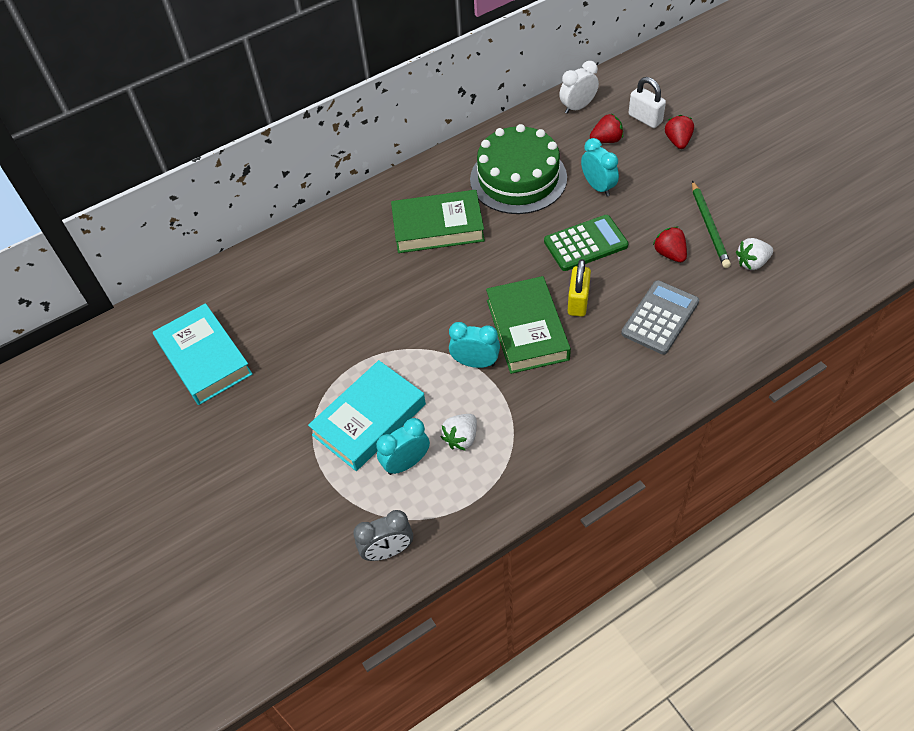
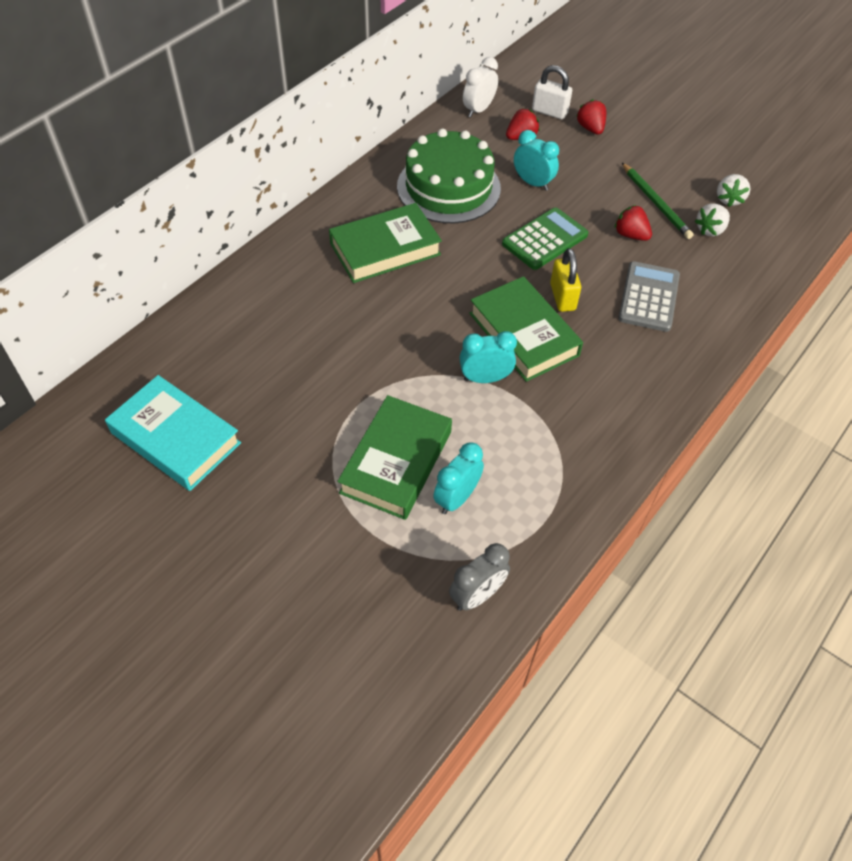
camera: 25 degrees left, 0 degrees up
(369, 419) = (396, 462): turquoise book -> green book
(461, 438) = (504, 458): white strawberry -> white strawberry (729, 199)

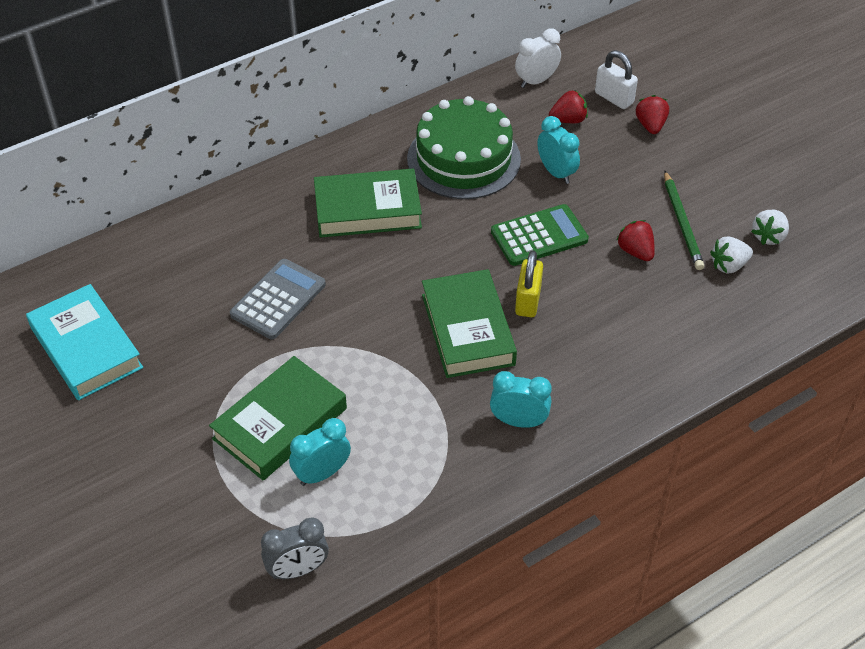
camera: 20 degrees right, 5 degrees down
(485, 378) = (406, 364): turquoise clock -> turquoise clock (518, 421)
(648, 297) = (621, 322): grey calculator -> grey calculator (278, 300)

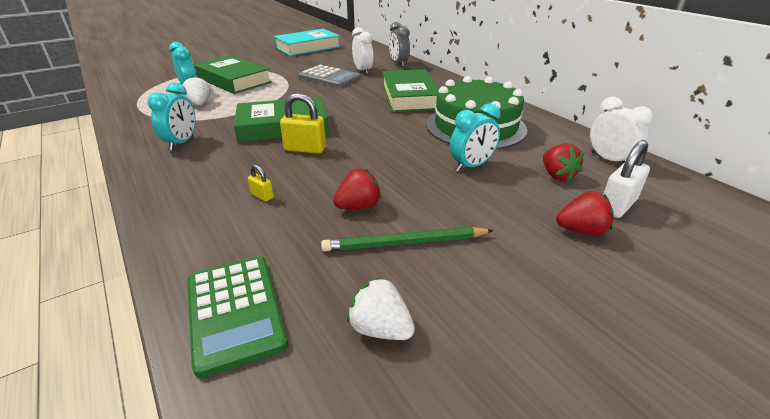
camera: 90 degrees right, 15 degrees down
(249, 260) = (363, 71): none -> white clock
(298, 570) = (130, 86): grey clock -> grey clock (398, 64)
(539, 236) = (382, 155): green calculator -> green calculator (235, 312)
(627, 321) = (262, 196): none -> yellow padlock
(729, 265) = (326, 277): white strawberry -> white strawberry (199, 104)

